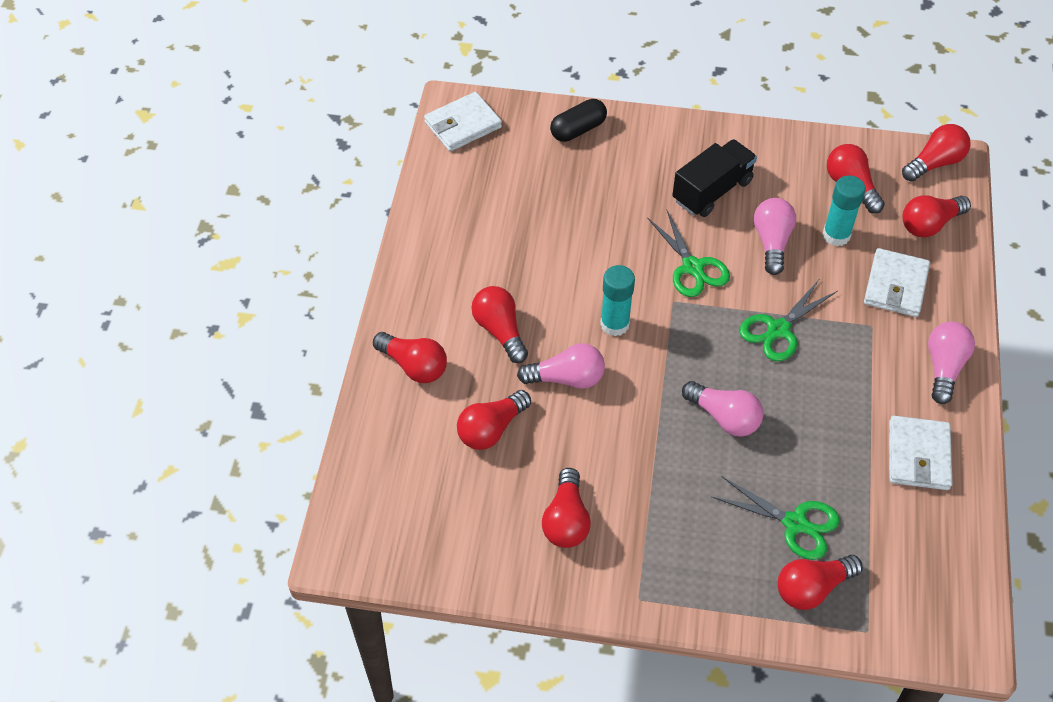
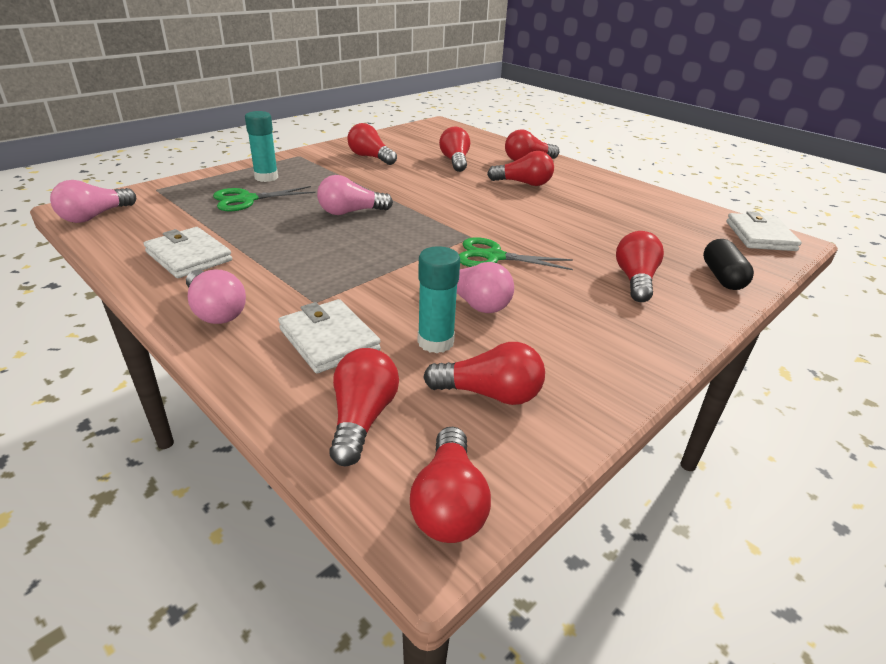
camera: 125 degrees right, 20 degrees down
(566, 378) = (459, 186): pink light bulb -> pink light bulb (95, 216)
(614, 324) = (480, 212): turquoise glue stick -> turquoise glue stick (266, 177)
(712, 191) = (575, 304): black truck -> none
(778, 329) = (382, 261): green scissors -> none
(812, 588) = (207, 187): red light bulb -> red light bulb (635, 280)

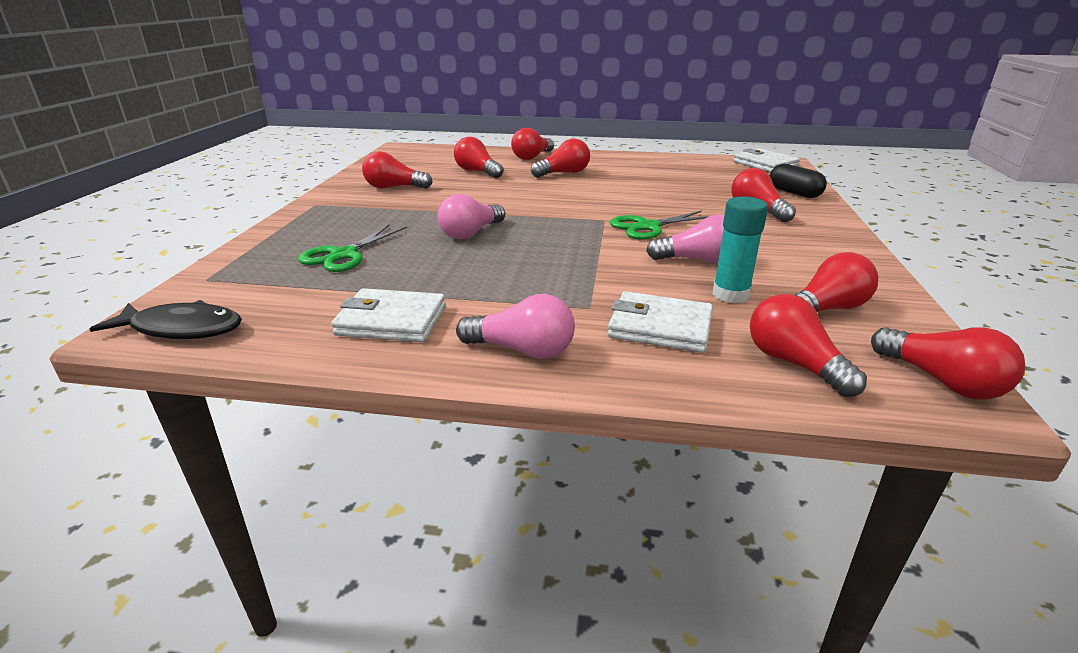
camera: 35 degrees left, 5 degrees down
(95, 216) = (182, 329): pink light bulb -> black fish
(266, 177) = (321, 231): turquoise glue stick -> none

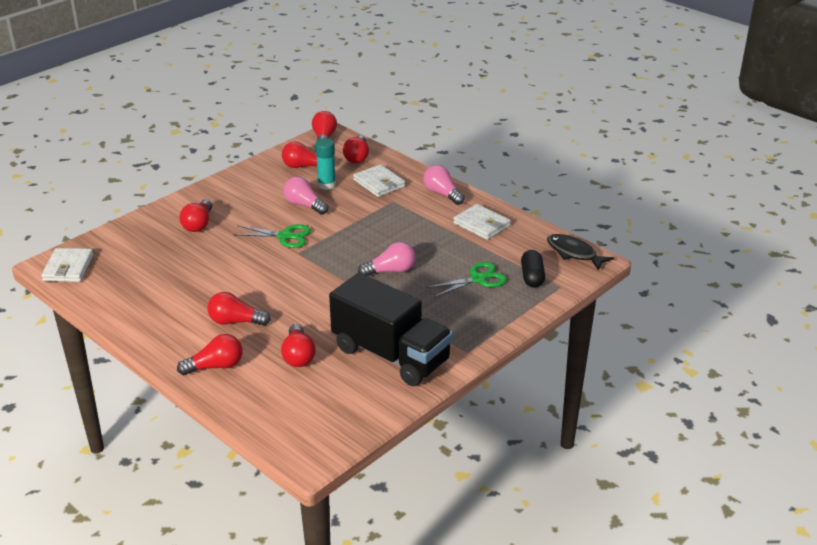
camera: 145 degrees left, 5 degrees up
(394, 187) = (390, 355): red light bulb -> black truck
(794, 193) = (138, 230): black capsule -> black capsule (532, 277)

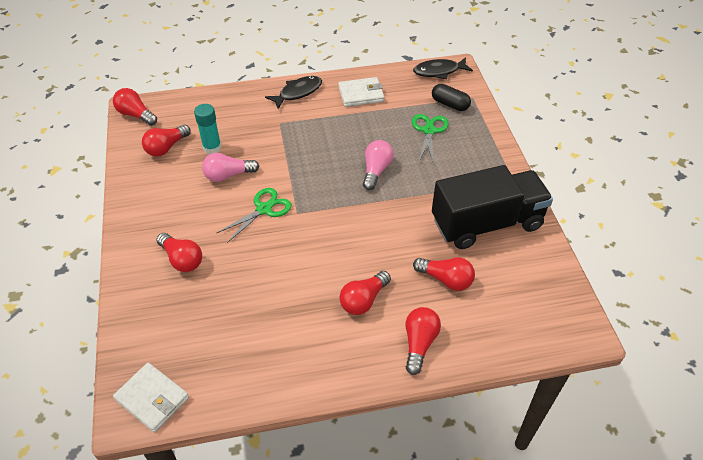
camera: 55 degrees left, 15 degrees up
(357, 157) = (190, 110): red light bulb -> none
(379, 183) = (245, 117): white wallet -> none
(442, 194) = (298, 92): pink light bulb -> black fish

